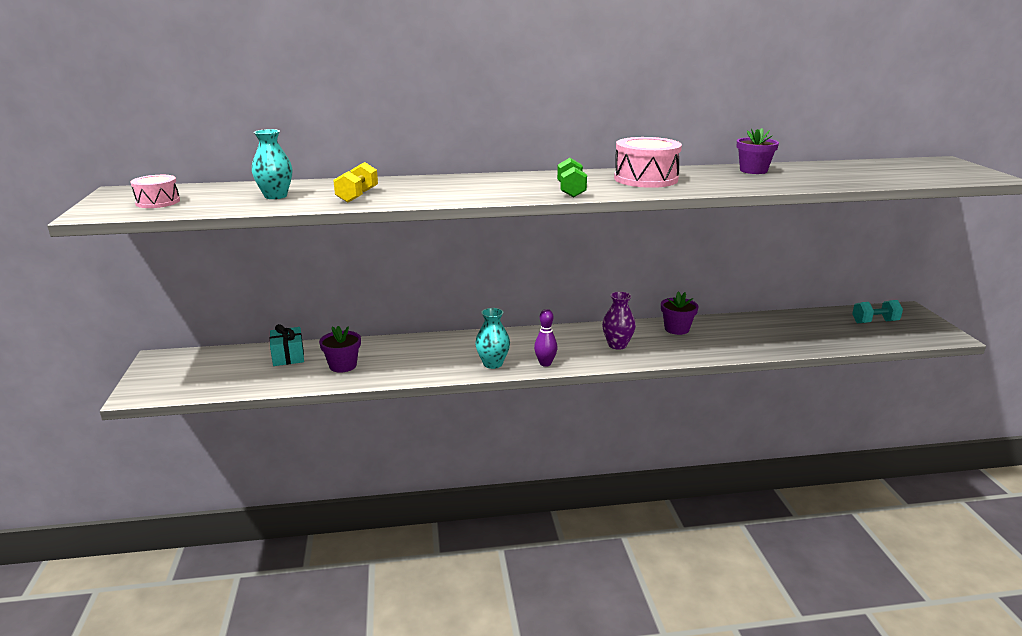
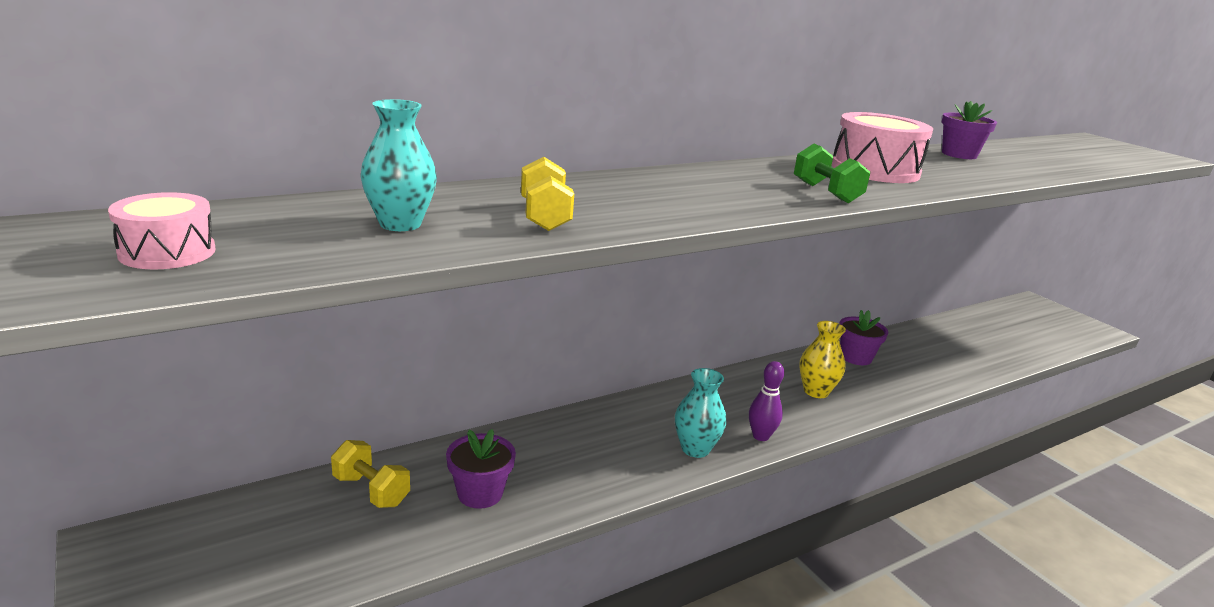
camera: 25 degrees left, 0 degrees up
(288, 356) = (371, 490): turquoise gift -> yellow dumbbell
(617, 345) = (816, 391): purple vase -> yellow vase
(874, 322) = (1025, 321): turquoise dumbbell -> none

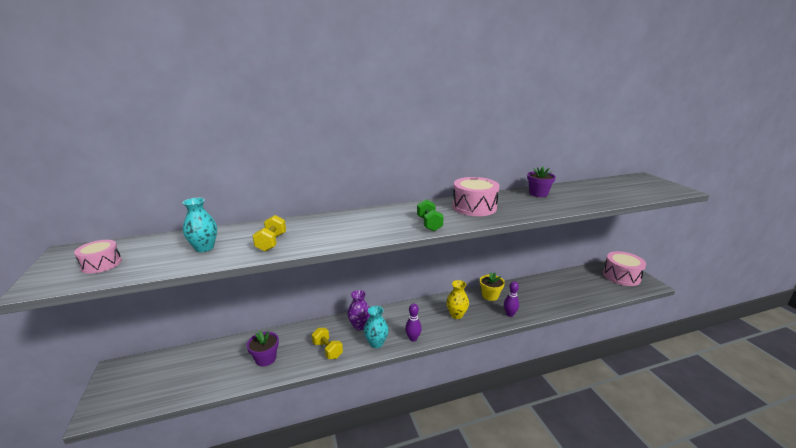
camera: 15 degrees right, 0 degrees up
(371, 490) = (221, 353): yellow dumbbell -> yellow dumbbell (327, 350)
(643, 420) = (359, 326): none -> purple vase
(855, 357) = (490, 296): purple flower pot -> yellow flower pot
(908, 386) = (509, 314): none -> purple bowling pin
(1048, 319) = (621, 276): none -> pink drum

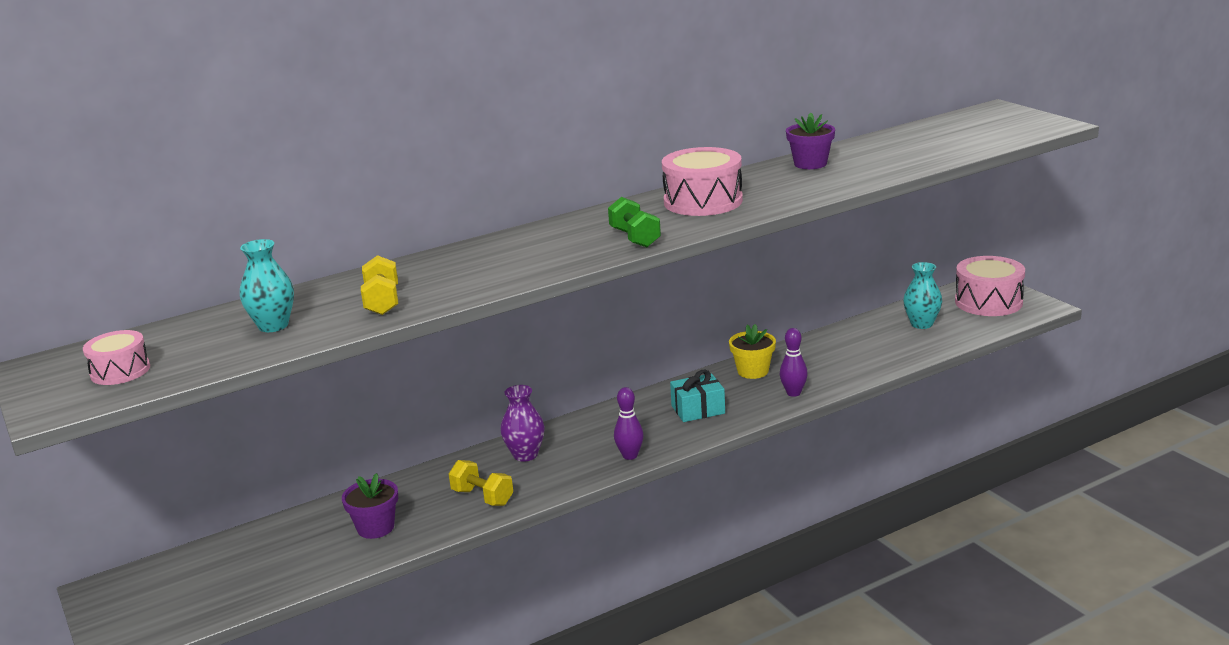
camera: 10 degrees left, 0 degrees up
(376, 343) = (566, 473): turquoise vase -> turquoise vase (921, 324)
(456, 315) = (698, 409): yellow vase -> turquoise gift

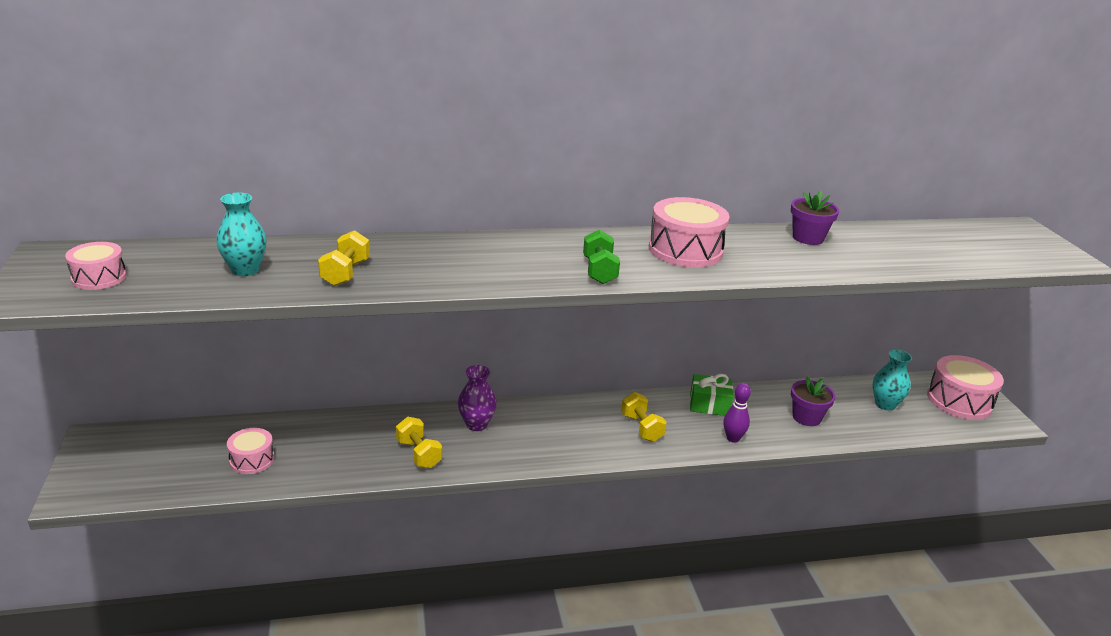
camera: 15 degrees right, 5 degrees up
(302, 555) = (252, 460): none -> pink drum
(375, 528) = (321, 454): purple flower pot -> purple flower pot (806, 417)
(630, 456) = (559, 455): purple bowling pin -> none
(698, 409) = (641, 428): turquoise gift -> yellow dumbbell
(753, 371) = (709, 405): yellow flower pot -> green gift

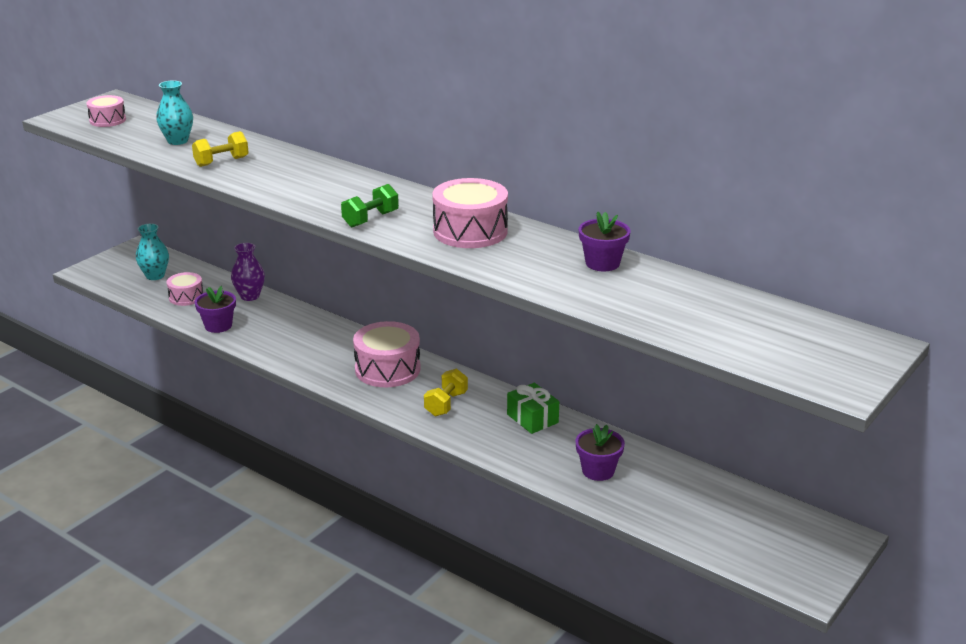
camera: 50 degrees right, 0 degrees up
(339, 469) = (218, 326): none -> purple flower pot
(419, 454) = (274, 341): yellow dumbbell -> none
(476, 424) = (340, 343): purple vase -> purple vase (250, 296)
(733, 438) = (501, 448): purple bowling pin -> none
(885, 404) = (700, 504): turquoise vase -> turquoise vase (155, 276)
(959, 401) = (792, 545): pink drum -> pink drum (387, 369)

